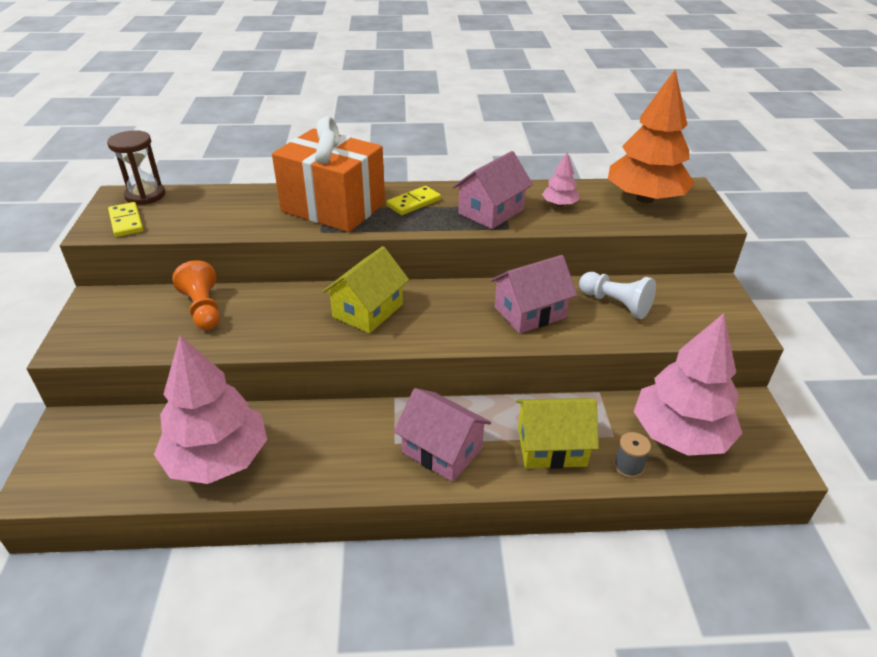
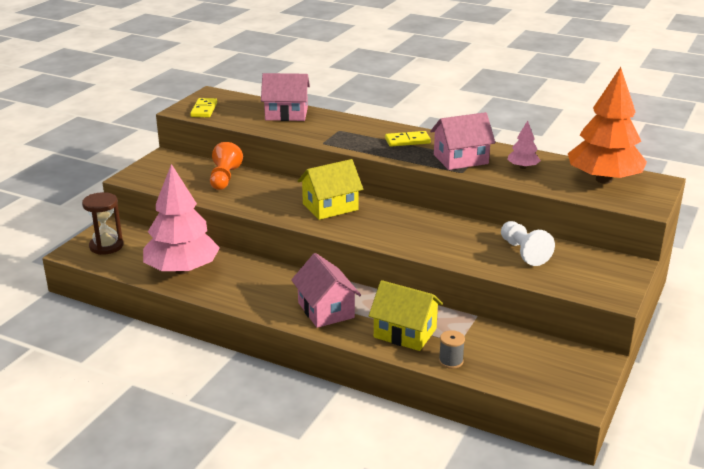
camera: 30 degrees right, 10 degrees down
(145, 195) = (228, 97): brown hourglass -> brown hourglass (106, 246)
(333, 207) = (346, 131): orange gift -> none
(530, 312) = (447, 239): pink house -> pink house (286, 114)
(680, 435) = (513, 358): pink tree -> none

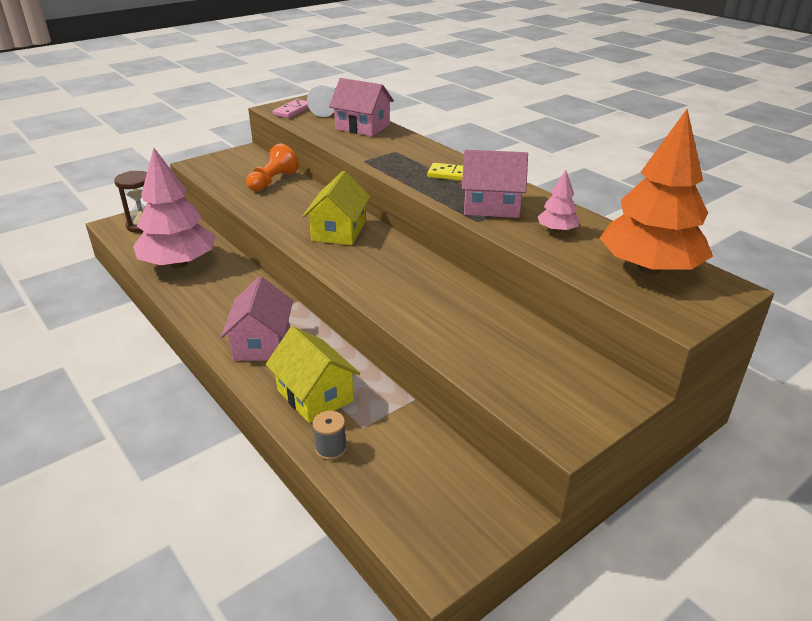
camera: 25 degrees right, 5 degrees up
(204, 110) = (292, 111): yellow domino -> pink domino
(330, 207) = (339, 231): yellow house -> yellow house turned 75 degrees counterclockwise
(523, 252) = (499, 337): white pawn -> white pawn (326, 109)

